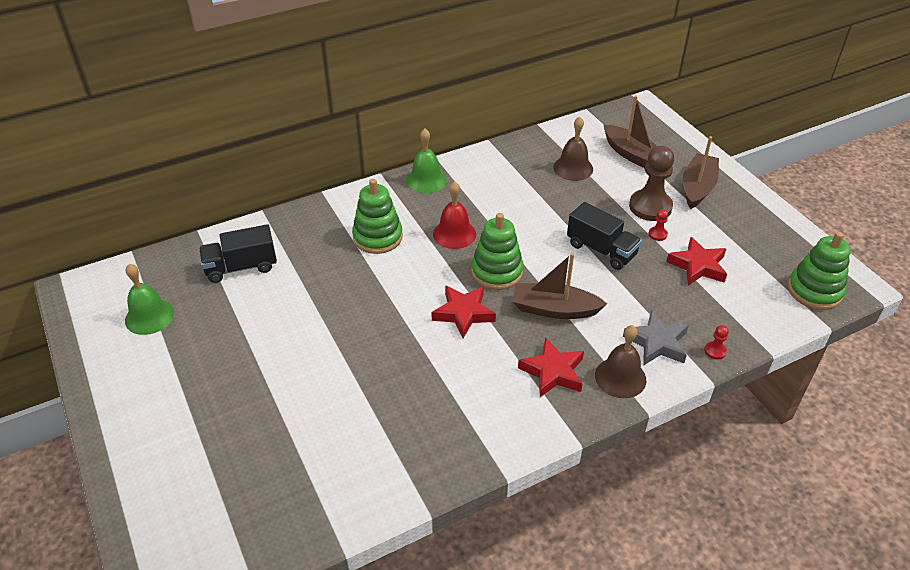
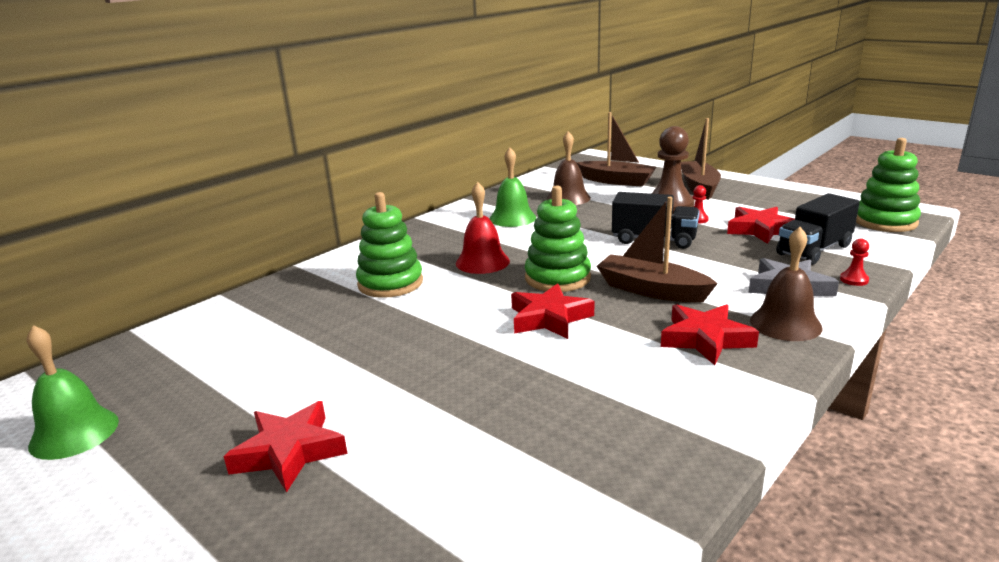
camera: 20 degrees left, 20 degrees down
(241, 267) = (213, 348): black truck -> black truck (814, 250)
(255, 374) = (289, 452): none -> red star
(426, 180) = (417, 233): green bell -> green bell (512, 218)
(554, 309) = (652, 290): brown boat -> brown boat turned 45 degrees clockwise

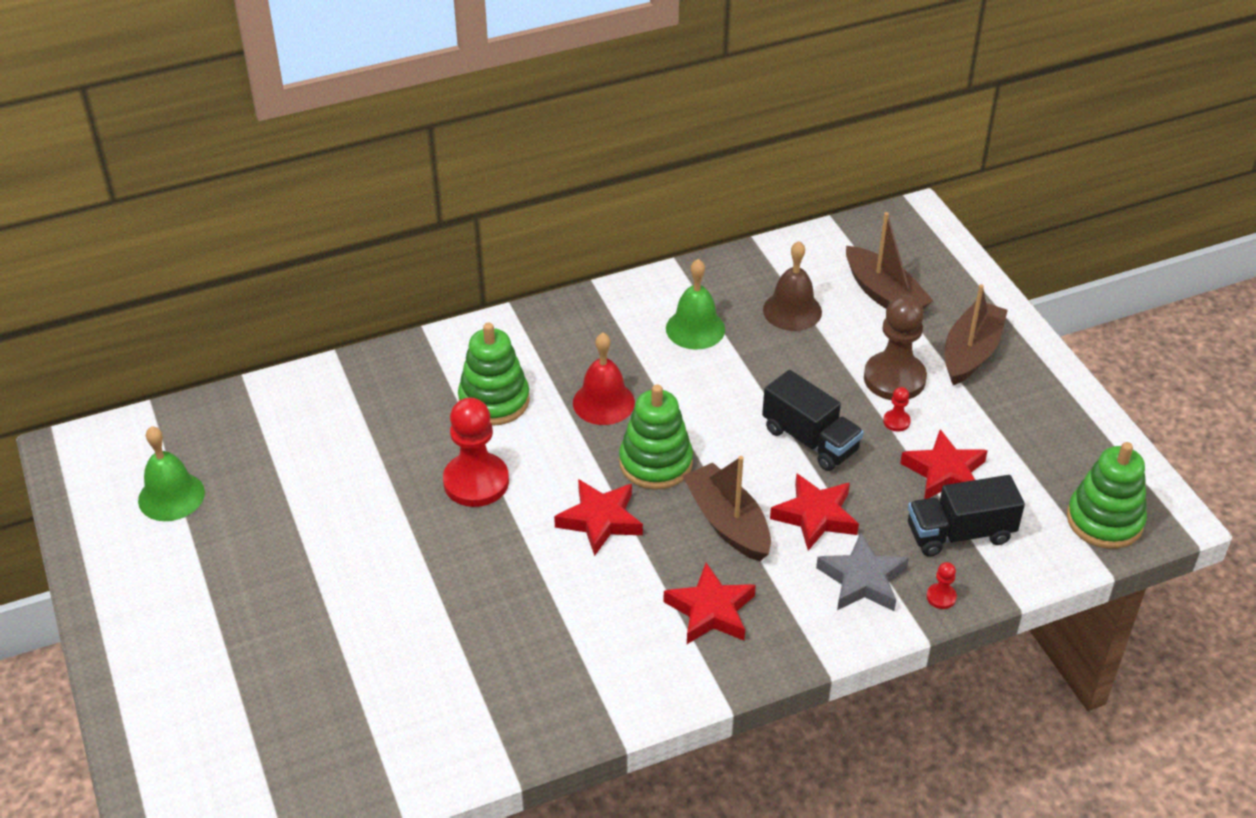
camera: 25 degrees right, 20 degrees up
(289, 452) = (309, 585): red star -> red star (815, 516)
(415, 328) = (476, 482): none -> red pawn
(785, 324) = (802, 624): brown bell -> none

